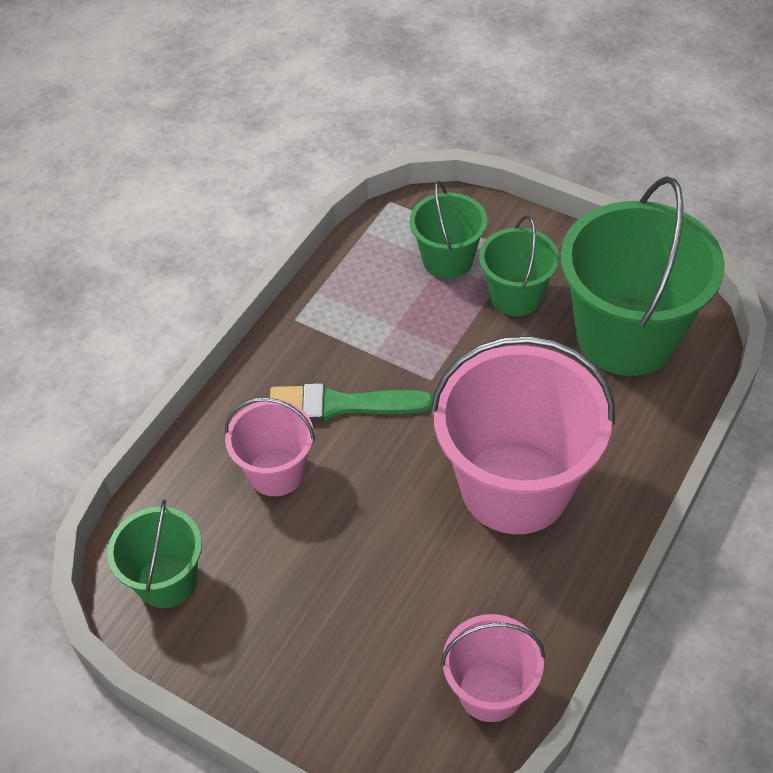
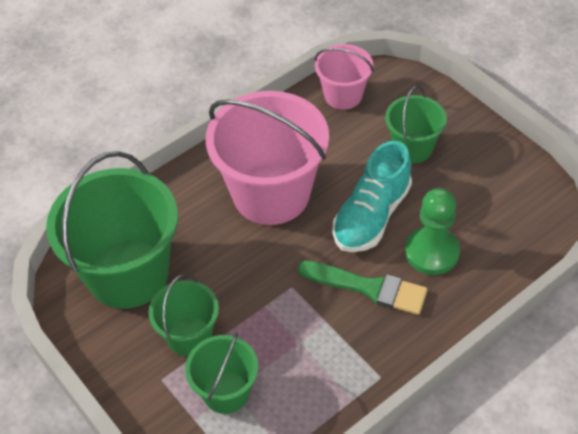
camera: 160 degrees left, 0 degrees up
(167, 580) = (523, 203): green bucket -> green bucket (412, 148)
(276, 472) = (431, 252): pink bucket -> green pawn
(369, 497) = (371, 215): none -> turquoise shoe

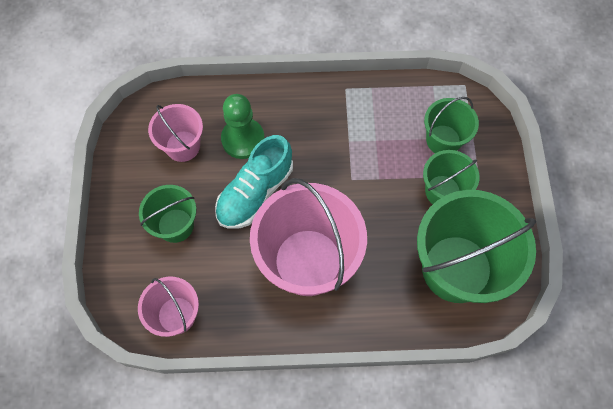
camera: 145 degrees left, 15 degrees up
(368, 287) = (304, 144): green brush -> none
(371, 215) = (255, 192): turquoise shoe -> turquoise shoe turned 150 degrees clockwise
(479, 209) = (183, 146): none -> pink bucket

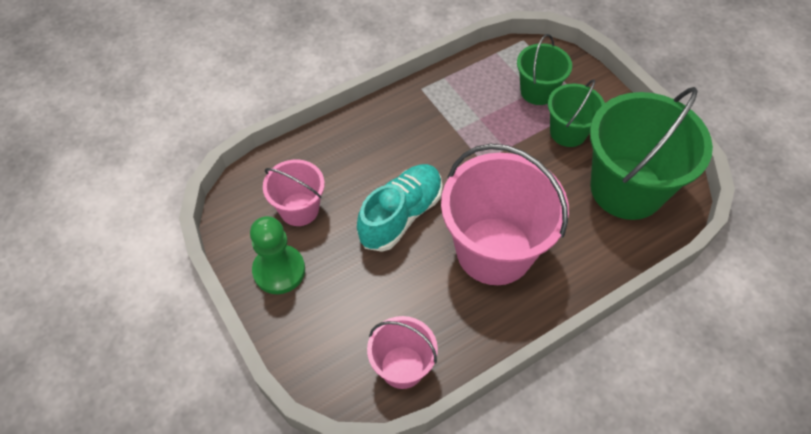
camera: 30 degrees left, 10 degrees down
(175, 225) = (342, 284): green bucket -> none
(243, 139) = (355, 175): green pawn -> green pawn (279, 270)
(255, 192) = (401, 215): turquoise shoe -> turquoise shoe turned 150 degrees counterclockwise

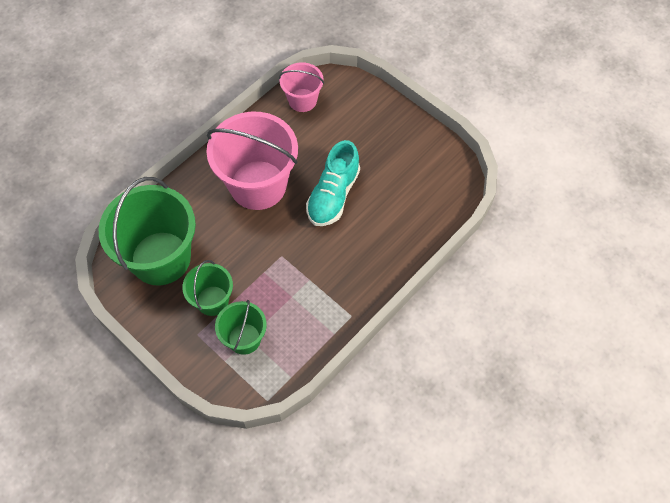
camera: 165 degrees right, 5 degrees up
(279, 270) = (404, 137): green pawn -> none
(299, 209) = (410, 182): pink bucket -> none

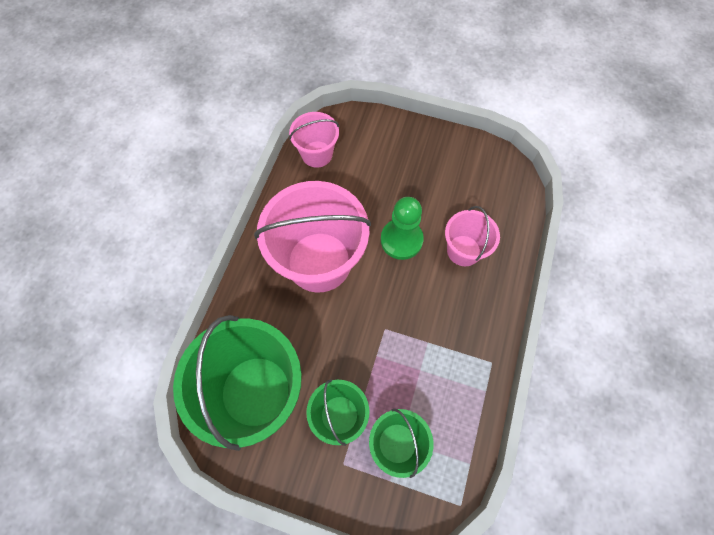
camera: 25 degrees left, 5 degrees up
(333, 195) = (401, 240): turquoise shoe -> green pawn
(380, 224) = (463, 250): none -> pink bucket

